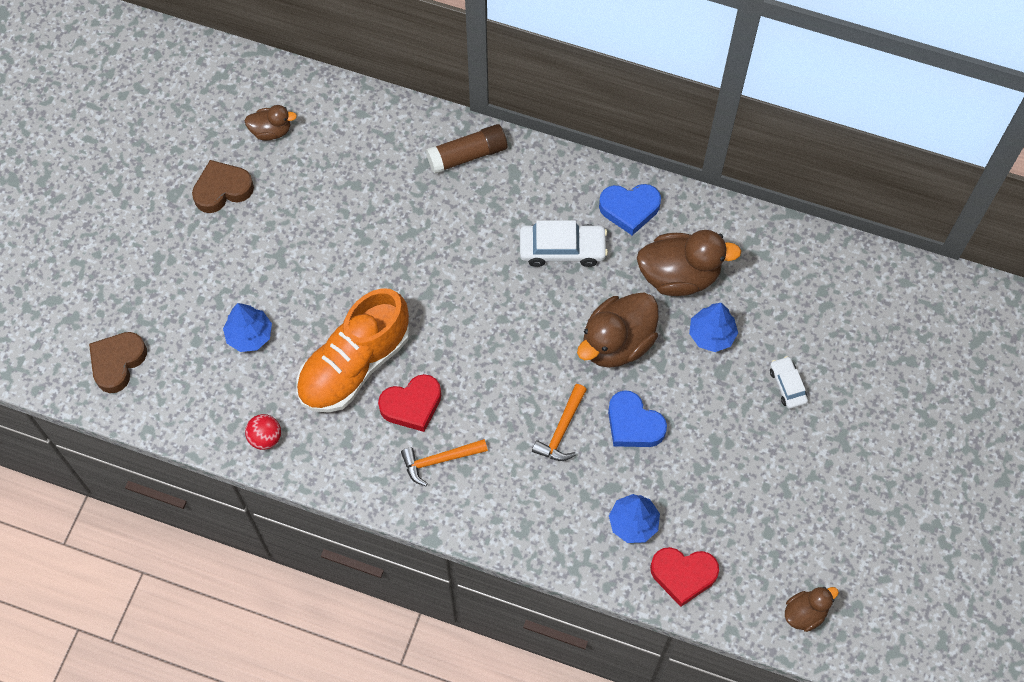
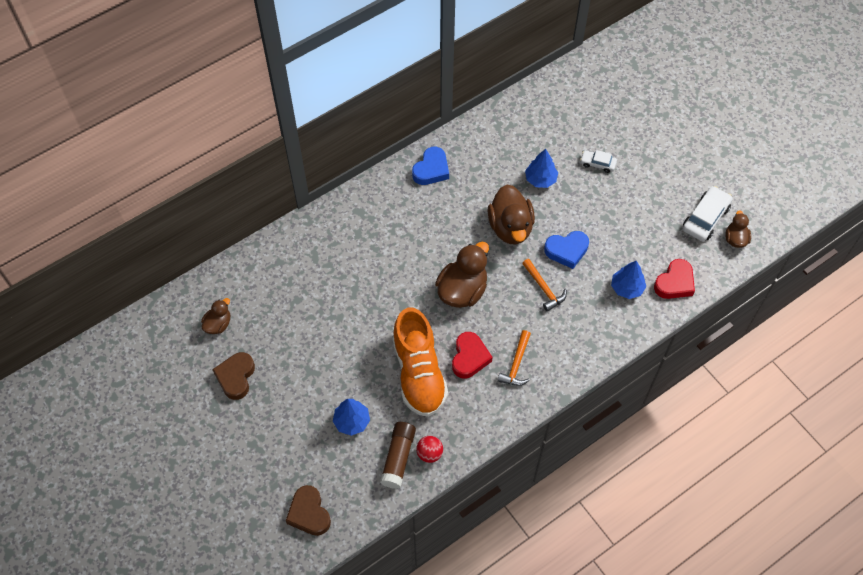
camera: 55 degrees left, 5 degrees down
(467, 155) = (327, 228): brown glue stick -> brown glue stick (398, 457)
(562, 249) = (429, 218): white car -> white car (705, 218)
(679, 275) = (492, 172): brown duck -> brown duck (462, 290)

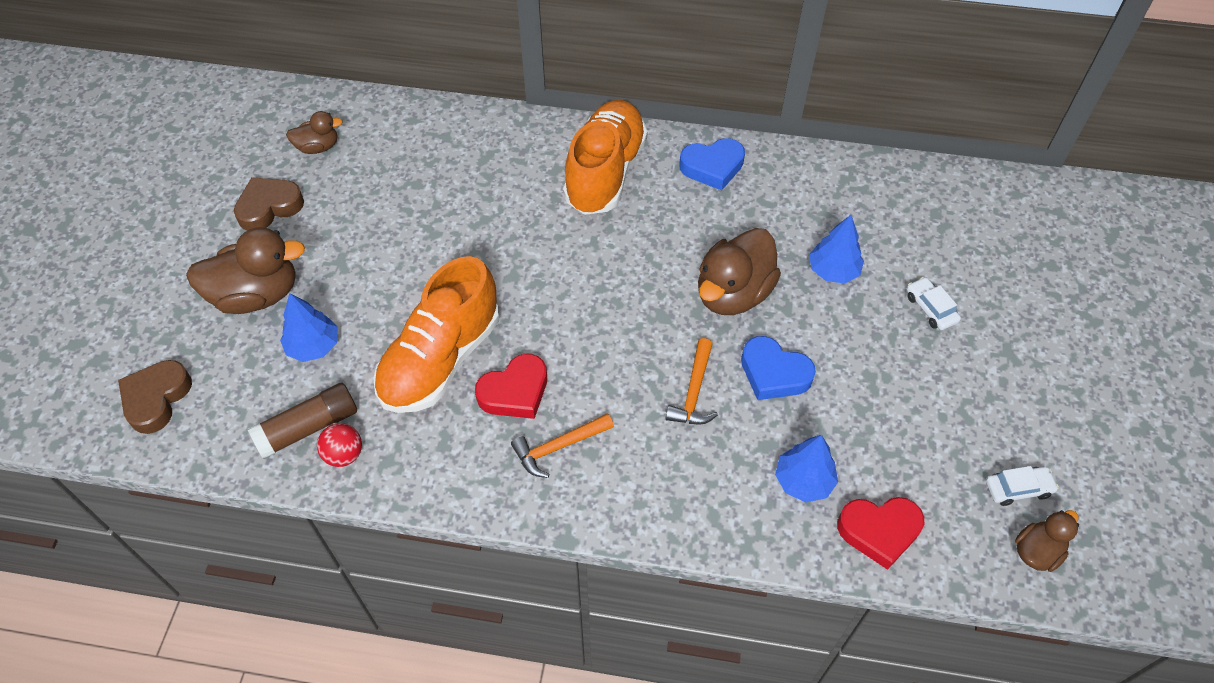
camera: 45 degrees right, 5 degrees down
(384, 215) = (605, 172): none -> orange shoe
(462, 290) = (595, 314): brown duck -> brown duck (256, 295)
(705, 218) = (1018, 489): white car -> white car, size x0.59

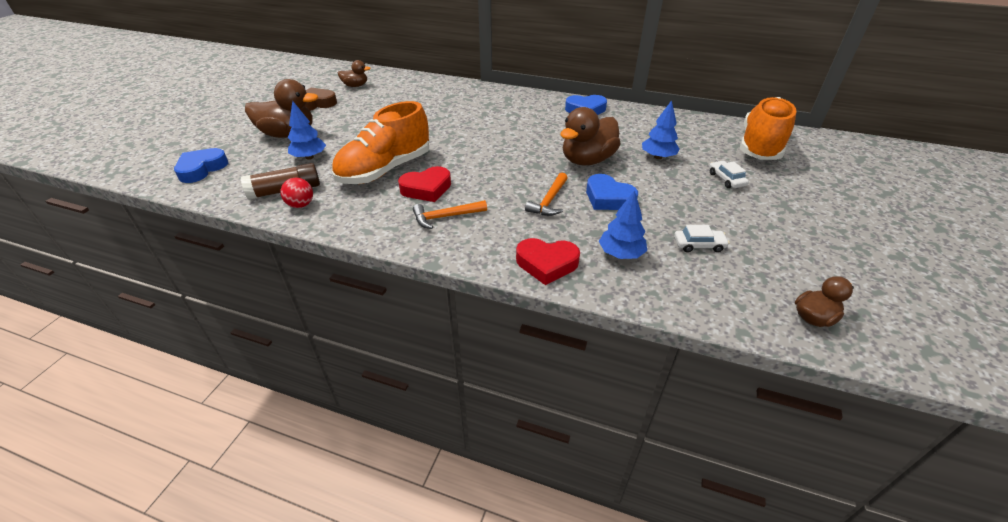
camera: 10 degrees right, 15 degrees down
(156, 399) = (202, 169): brown heart -> blue heart
(605, 172) = (518, 107): orange shoe -> orange shoe (760, 146)
(879, 531) = (678, 289): red heart -> red heart (546, 264)
(1018, 489) = (795, 278): white car -> white car (699, 245)

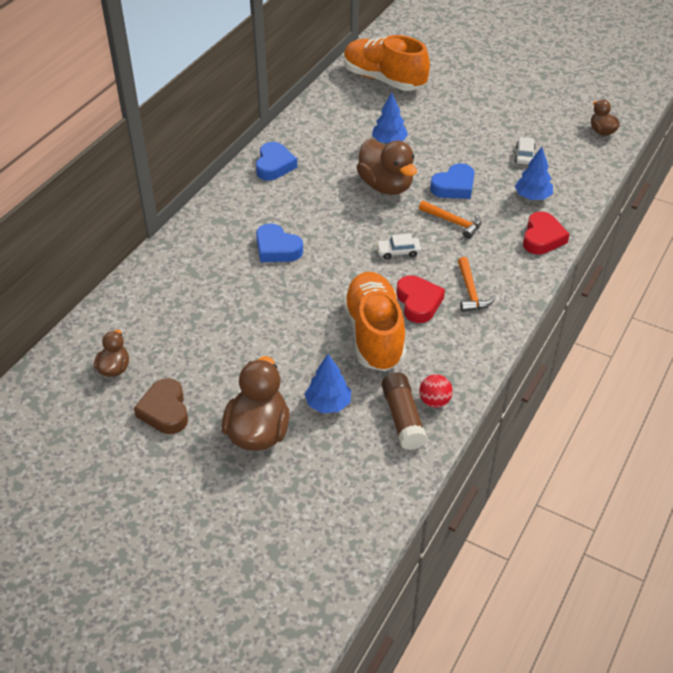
camera: 80 degrees left, 5 degrees up
(202, 169) = (335, 511): blue heart -> blue heart (277, 248)
(385, 170) = (374, 334): orange shoe -> orange shoe turned 150 degrees counterclockwise
(726, 179) = (435, 115): white car -> white car (398, 252)

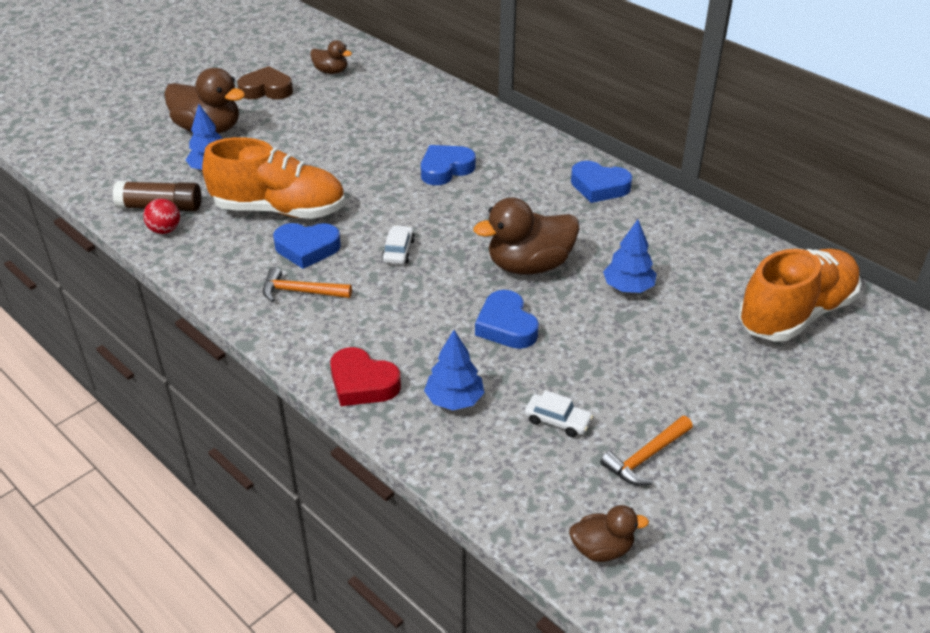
camera: 105 degrees right, 5 degrees down
(418, 302) = (307, 249): red heart -> blue heart
(453, 222) = (431, 308): orange hammer -> orange hammer (645, 457)

